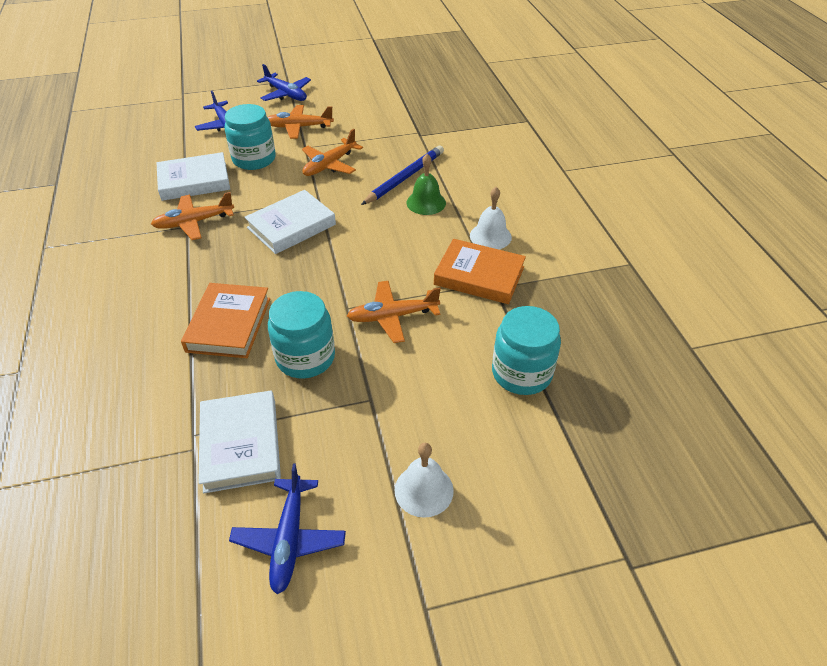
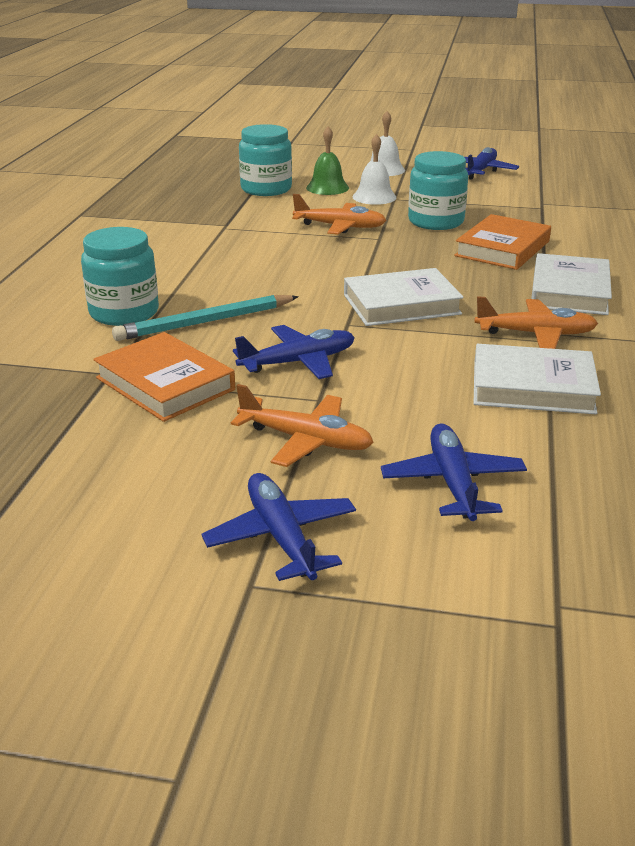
camera: 155 degrees left, 15 degrees down
(241, 444) = (504, 199): white book -> white book (569, 291)
(254, 159) = (420, 399): turquoise jar -> turquoise jar (124, 312)
(330, 165) = (298, 362): orange plane -> blue plane
(405, 178) = (205, 322): blue pencil -> turquoise pencil
(426, 202) = (210, 292): green bell -> green bell (327, 188)
(479, 276) = (230, 233): orange book -> orange book (165, 384)
(490, 236) = (178, 253): white bell -> white bell (374, 197)

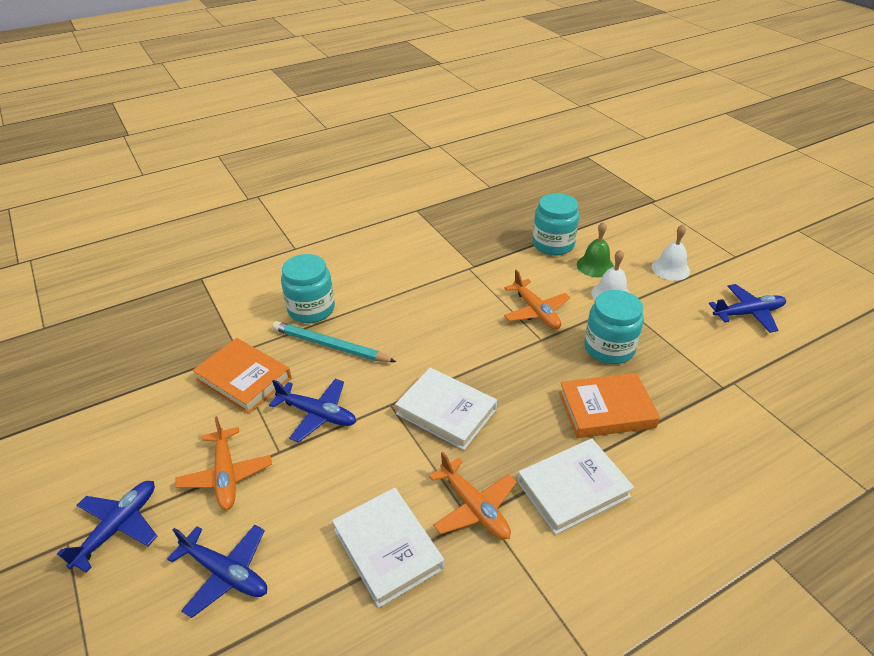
camera: 50 degrees right, 10 degrees up
(165, 384) = (244, 379): orange book -> orange book turned 60 degrees counterclockwise
(452, 482) = (226, 573): blue plane -> blue plane turned 75 degrees clockwise

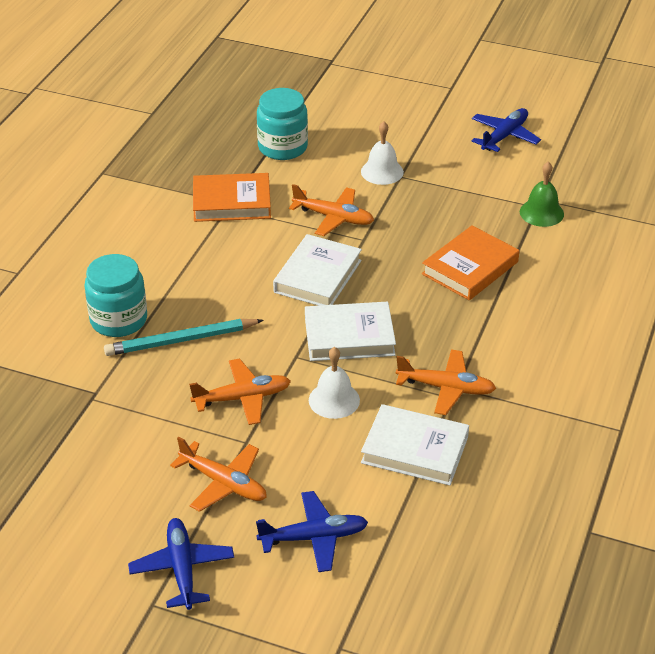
camera: 40 degrees left, 0 degrees up
(244, 379) = (135, 410): orange book -> orange book (232, 202)
(317, 414) = (242, 398): blue plane -> orange plane
(573, 489) = (501, 336): white book -> white book (317, 276)
(595, 266) = (342, 151): green bell -> green bell (541, 213)
(609, 348) = (425, 219): turquoise jar -> none
(670, 269) = (409, 124): white bell -> white bell (334, 400)

